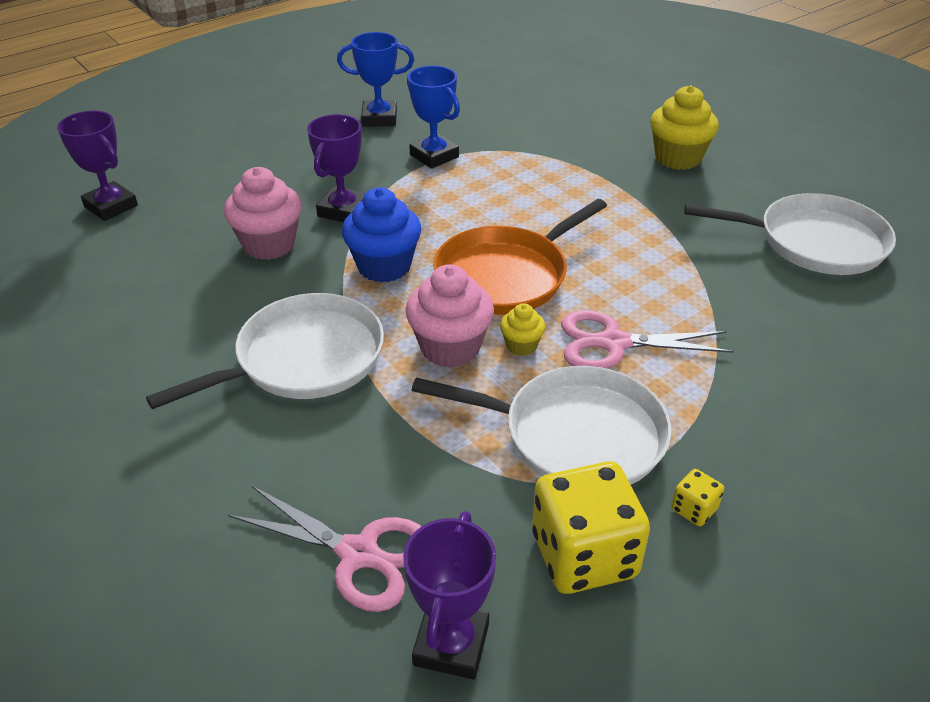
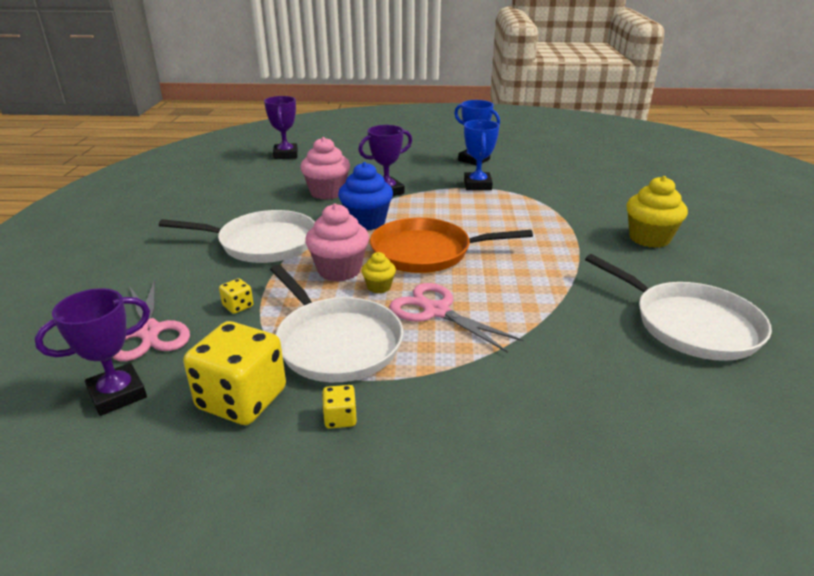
camera: 40 degrees right, 10 degrees down
(409, 457) = (238, 306): none -> yellow dice

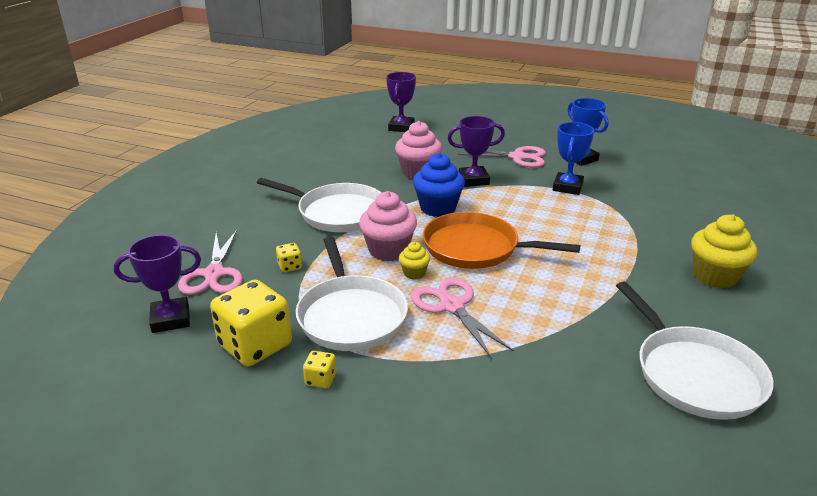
camera: 20 degrees right, 0 degrees up
(416, 166) = (517, 157): none -> pink scissors

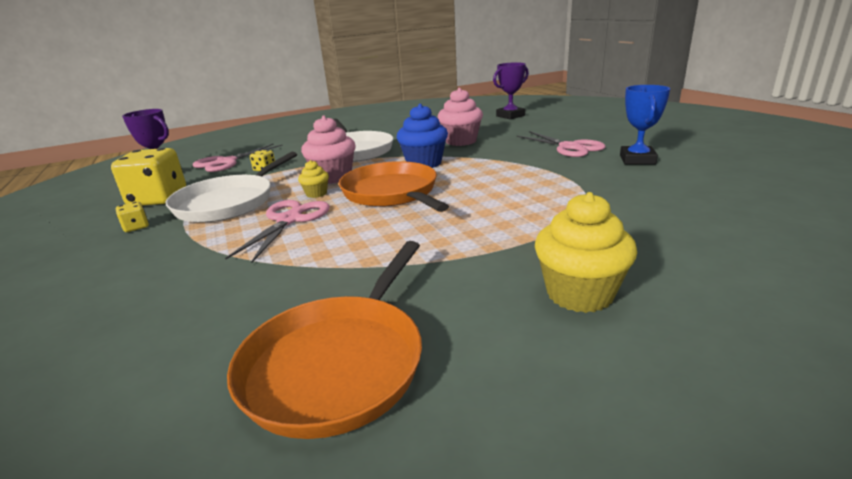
camera: 45 degrees right, 5 degrees down
(473, 180) = (493, 154): purple trophy -> none
(567, 187) = (572, 176): blue trophy -> none
(694, 374) = (338, 363): white pan -> orange pan

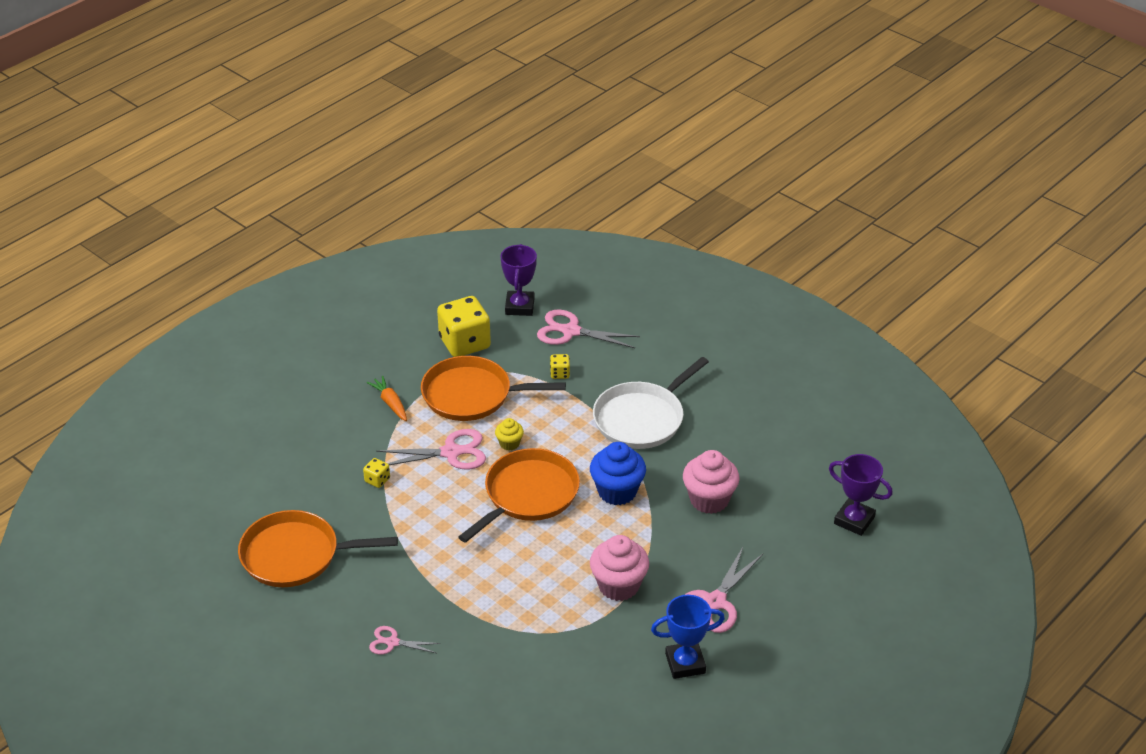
camera: 65 degrees right, 15 degrees up
(136, 227) = (410, 368): yellow dice -> yellow dice (377, 480)
(165, 244) = (390, 403): none -> orange carrot
(229, 202) = (472, 395): white pan -> orange pan
(333, 177) = (554, 437): pink cupcake -> pink cupcake (618, 585)
(579, 294) = (392, 642): yellow cupcake -> pink scissors

